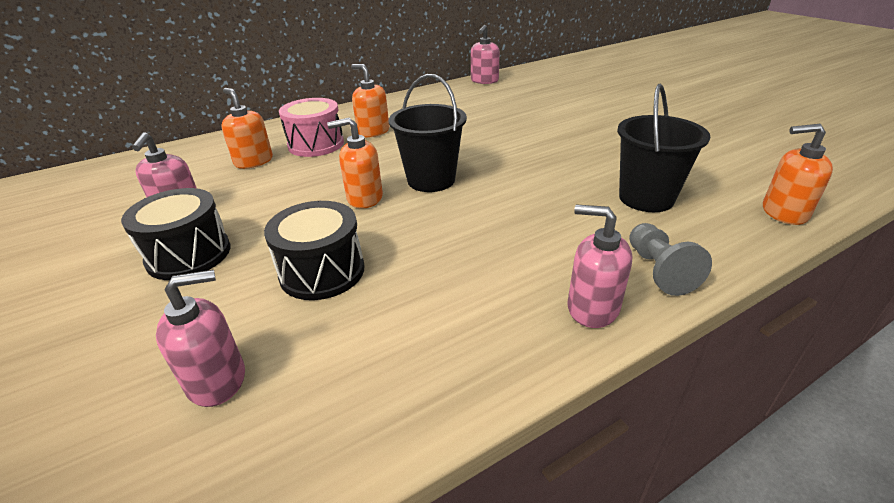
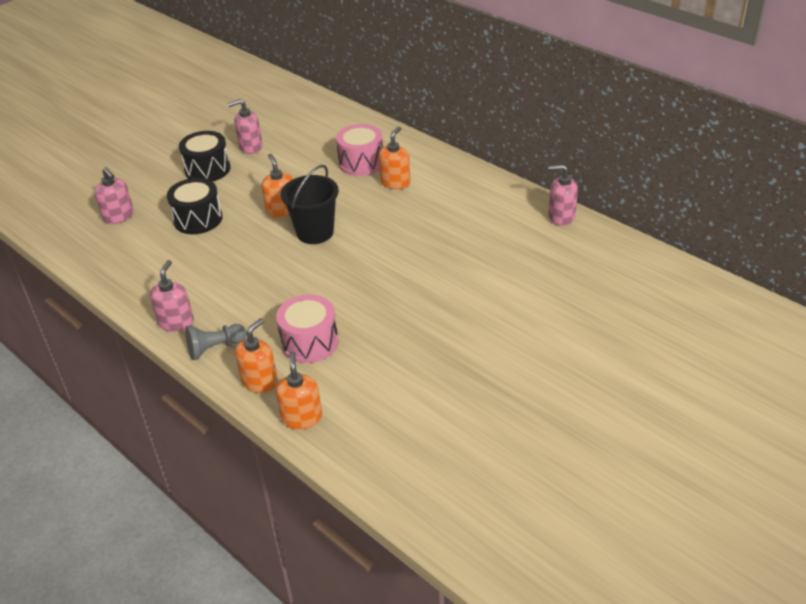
camera: 75 degrees right, 5 degrees up
(253, 161) = (324, 146): orange soap dispenser -> orange soap dispenser (260, 381)
(646, 198) = (310, 342): black bucket -> pink drum

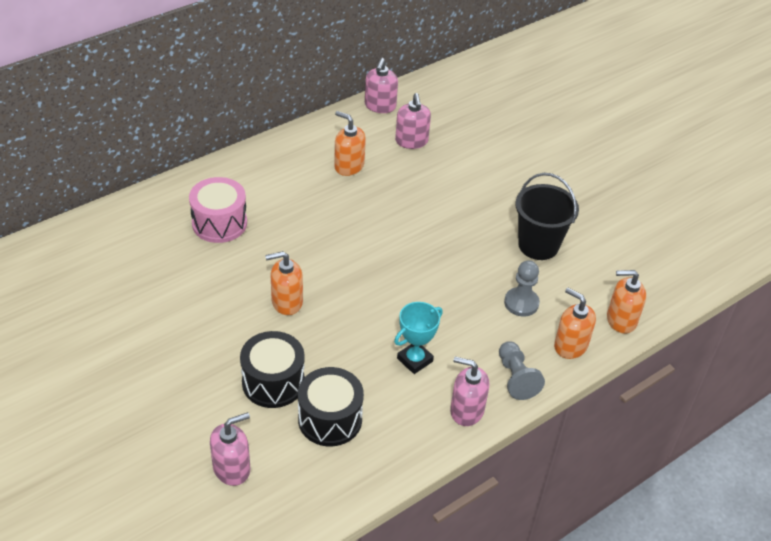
camera: 85 degrees left, 5 degrees up
(207, 169) = (161, 367): black drum -> black drum (330, 419)
(229, 286) = (415, 360): none -> turquoise trophy
(250, 147) = (128, 319): pink soap dispenser -> pink soap dispenser (411, 141)
(310, 342) = (521, 303): pink drum -> grey pawn
(315, 232) = (341, 278): black bucket -> black bucket (538, 245)
(395, 182) = (272, 203): orange soap dispenser -> orange soap dispenser (349, 166)

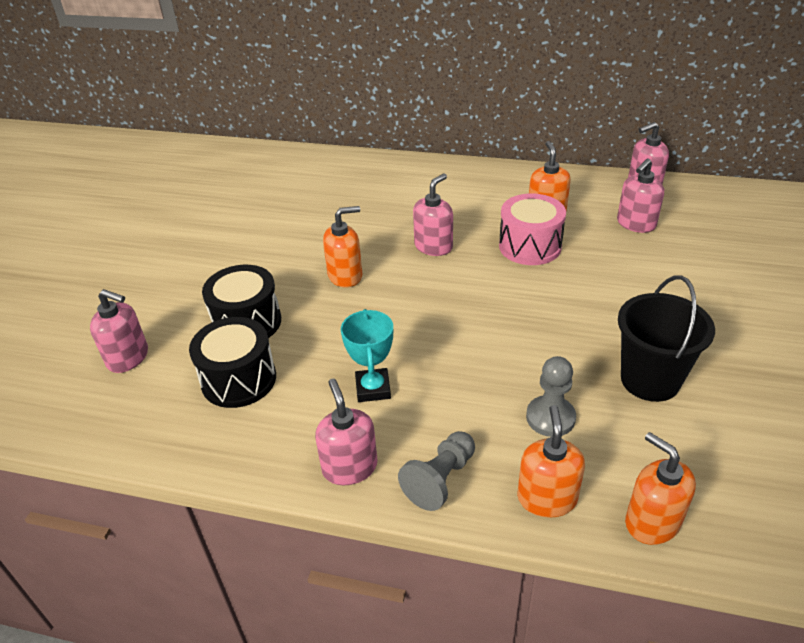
camera: 55 degrees right, 5 degrees down
(219, 223) = (384, 198): pink drum -> pink drum (530, 246)
(286, 302) = (345, 276): orange soap dispenser -> orange soap dispenser turned 120 degrees clockwise
(312, 240) = (433, 246): none -> pink soap dispenser
(415, 360) = (373, 388): turquoise trophy -> turquoise trophy turned 75 degrees clockwise

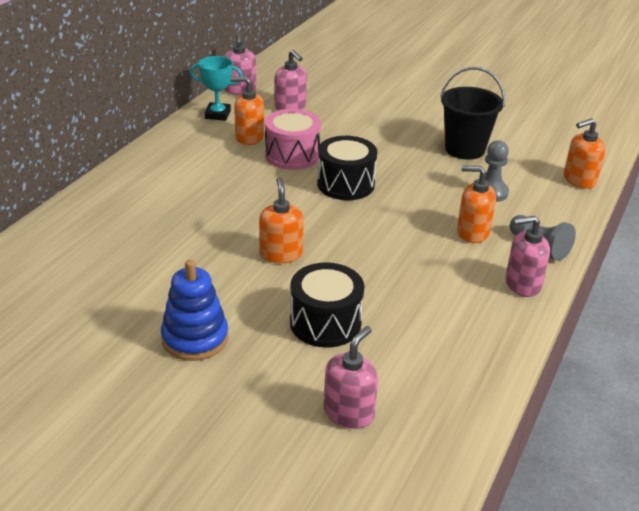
camera: 80 degrees left, 5 degrees down
(215, 257) = (195, 338): none -> blue stacking toy
(239, 379) = (408, 334): black drum -> black drum (345, 184)
(373, 388) = (441, 261): turquoise trophy -> turquoise trophy (217, 114)
(433, 246) = (263, 199): pink soap dispenser -> none
(547, 498) = (559, 209): orange soap dispenser -> orange soap dispenser (472, 232)

